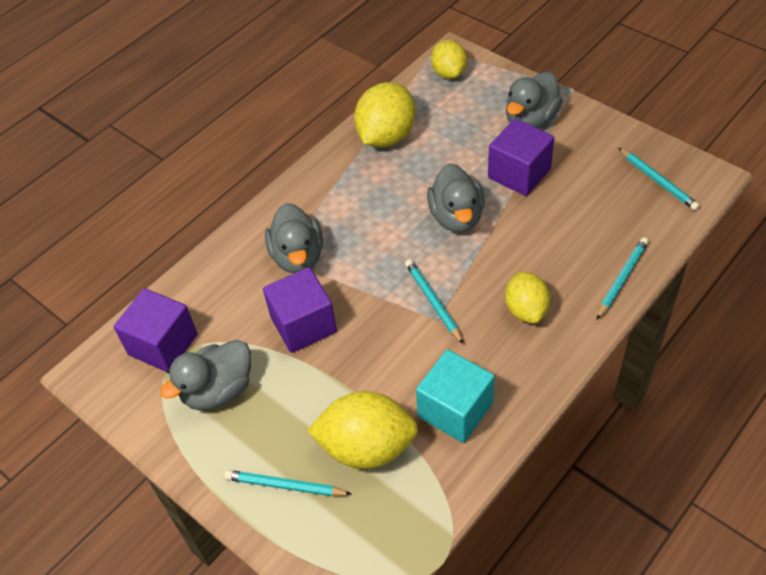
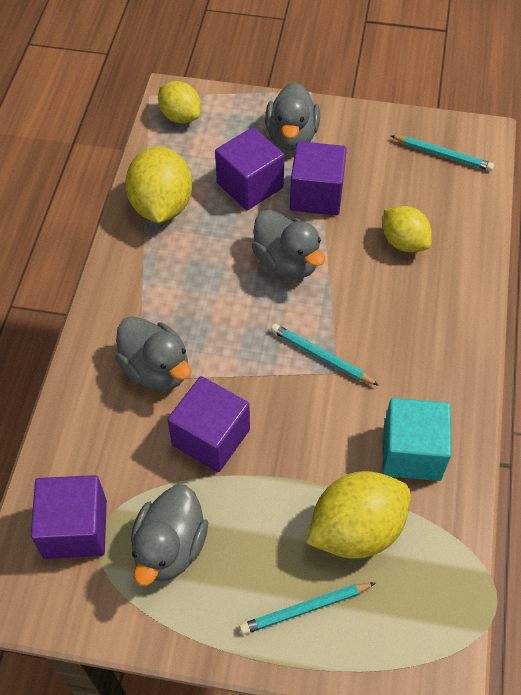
camera: 35 degrees left, 5 degrees up
(468, 146) = (250, 185): none -> purple cube
(526, 309) = (410, 326): yellow lemon -> yellow lemon (404, 242)
(622, 279) = (473, 260): turquoise pencil -> none

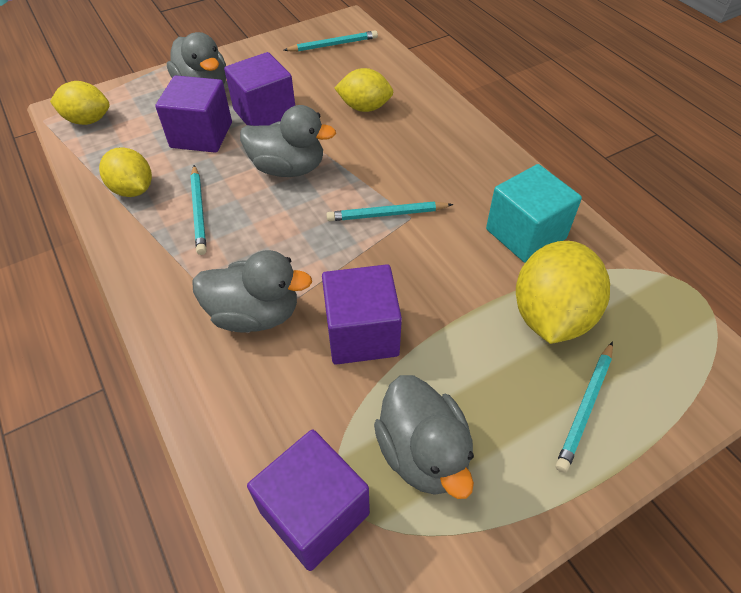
camera: 40 degrees left, 5 degrees down
(161, 206) = (133, 189): yellow lemon -> yellow lemon, size x0.64
(189, 257) = (198, 212): none -> turquoise pencil

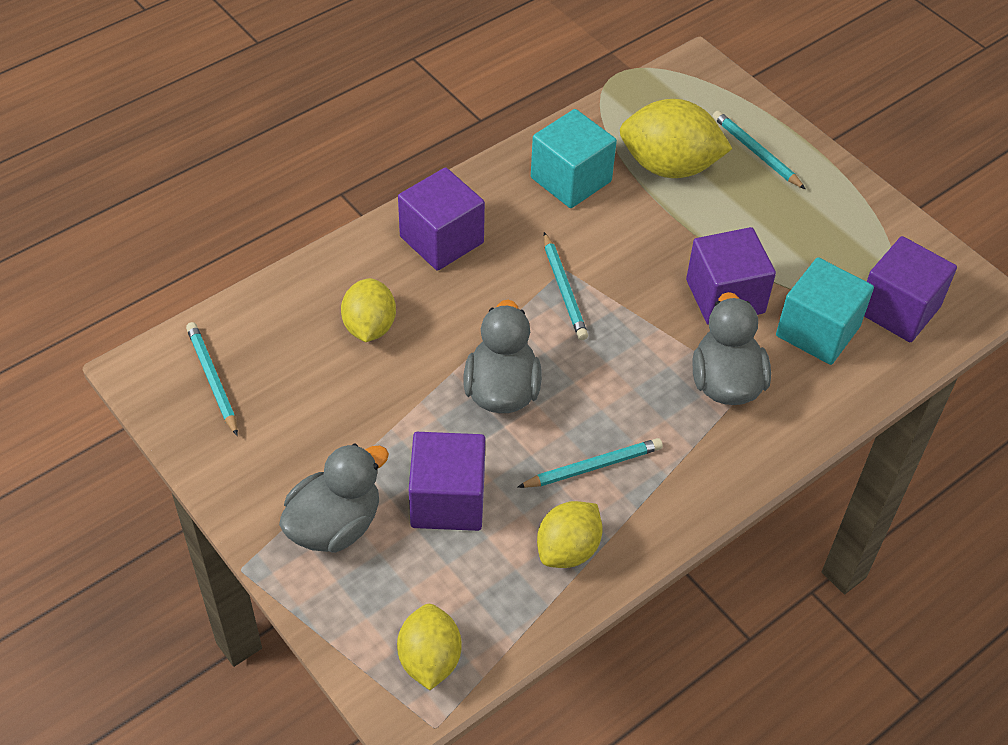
camera: 100 degrees left, 0 degrees up
(264, 113) = (392, 435): purple cube -> purple cube (441, 240)
(300, 411) = (817, 331): none -> turquoise cube
(423, 453) = (827, 247): grey duck -> none
(584, 407) = (756, 152): turquoise pencil -> turquoise pencil turned 150 degrees counterclockwise

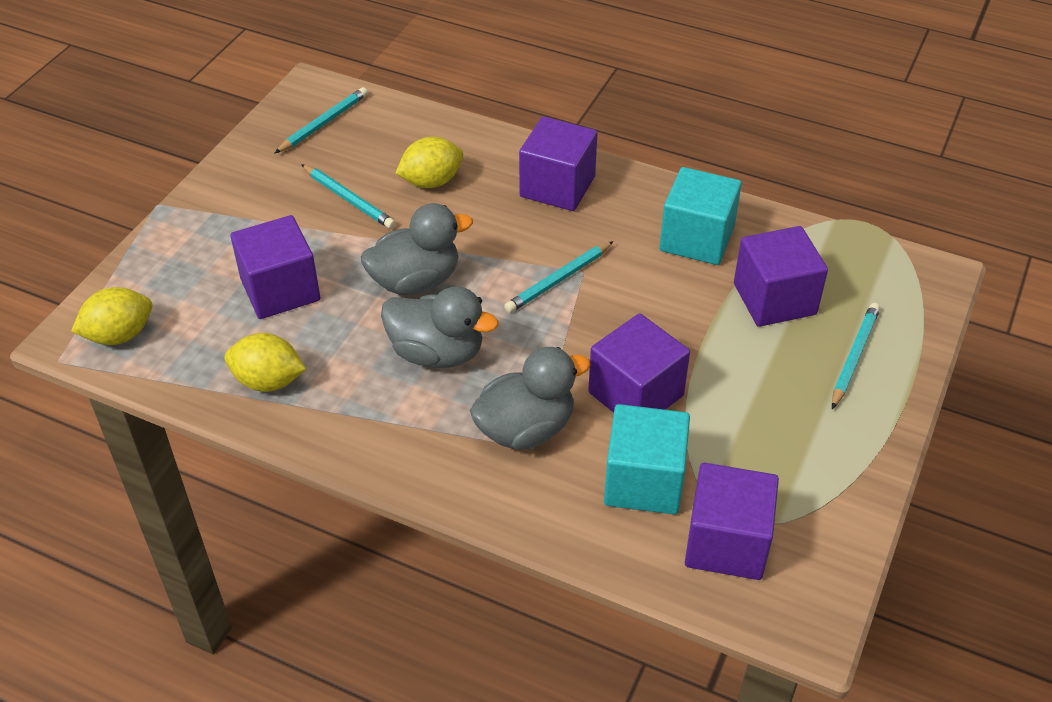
camera: 65 degrees right, 5 degrees down
(335, 525) = (222, 236): grey duck -> grey duck (437, 353)
(593, 467) = (367, 368): turquoise pencil -> turquoise pencil (349, 199)
(669, 166) = (774, 299): yellow lemon -> purple cube

